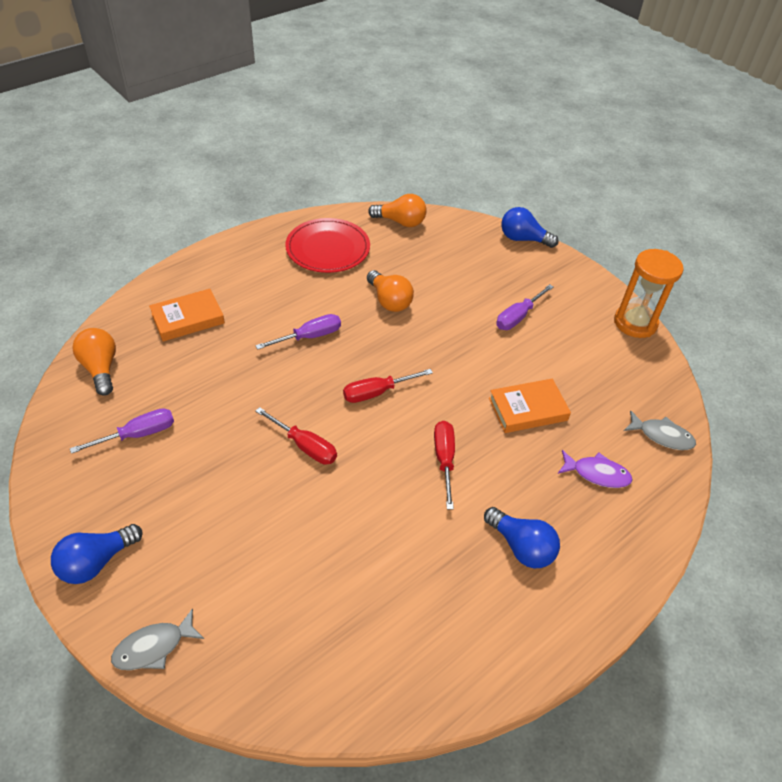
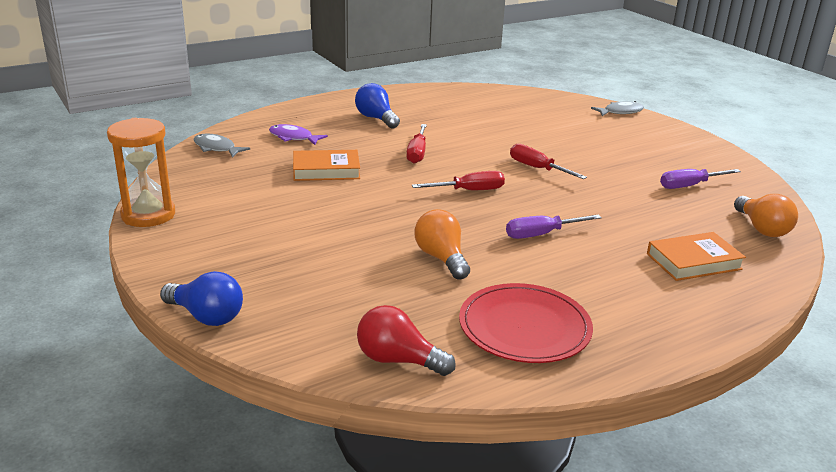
camera: 170 degrees left, 20 degrees down
(96, 562) = (677, 137): blue light bulb -> none
(400, 222) = (398, 360): orange light bulb -> red light bulb
(517, 317) = (286, 231): purple screwdriver -> none

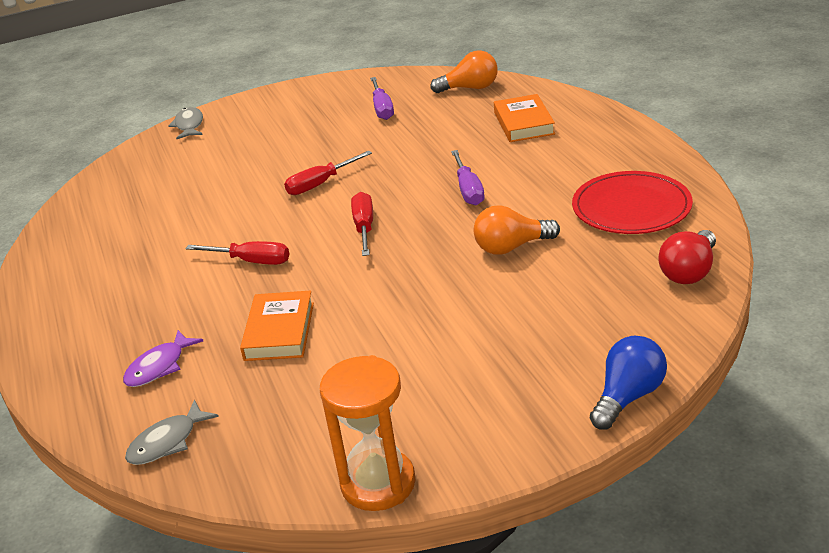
camera: 75 degrees left, 5 degrees up
(376, 118) = (124, 295): blue light bulb -> none

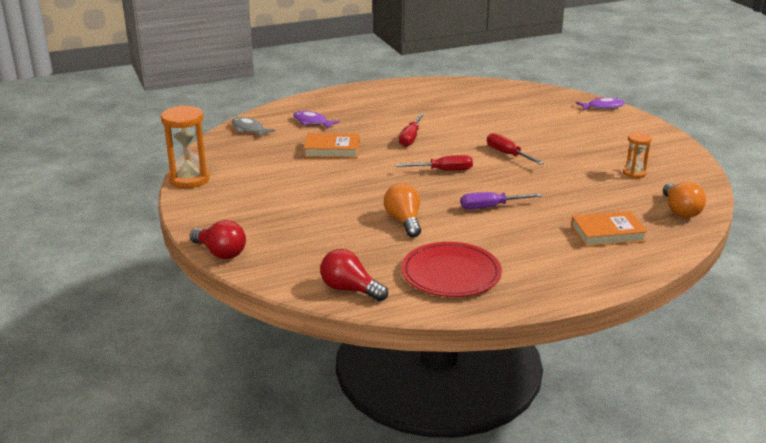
camera: 85 degrees right, 5 degrees down
(189, 125) = (603, 107): grey fish -> purple fish
(382, 109) = (634, 173): purple screwdriver -> orange hourglass
(628, 397) = (220, 253): blue light bulb -> red light bulb

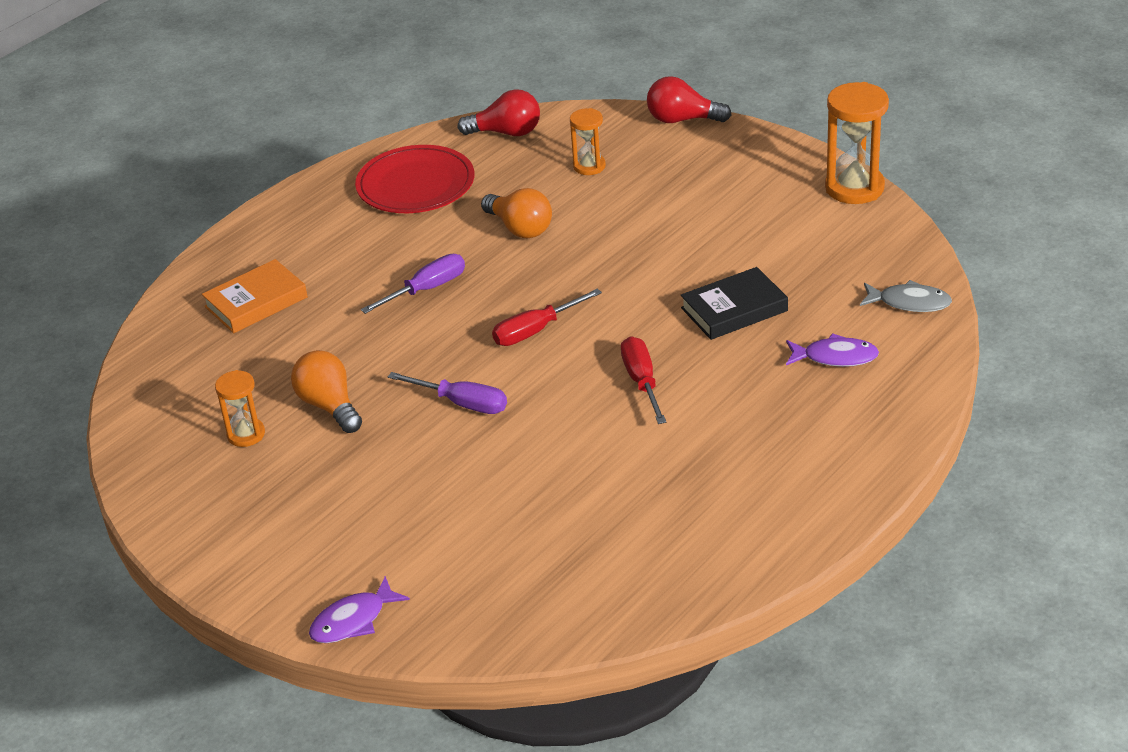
camera: 155 degrees right, 10 degrees up
(320, 244) = (589, 166): none -> orange hourglass
(332, 150) = (734, 309): orange book -> black book
(507, 154) = (463, 404): red screwdriver -> purple screwdriver
(680, 211) = (165, 378): orange light bulb -> orange light bulb (329, 406)

